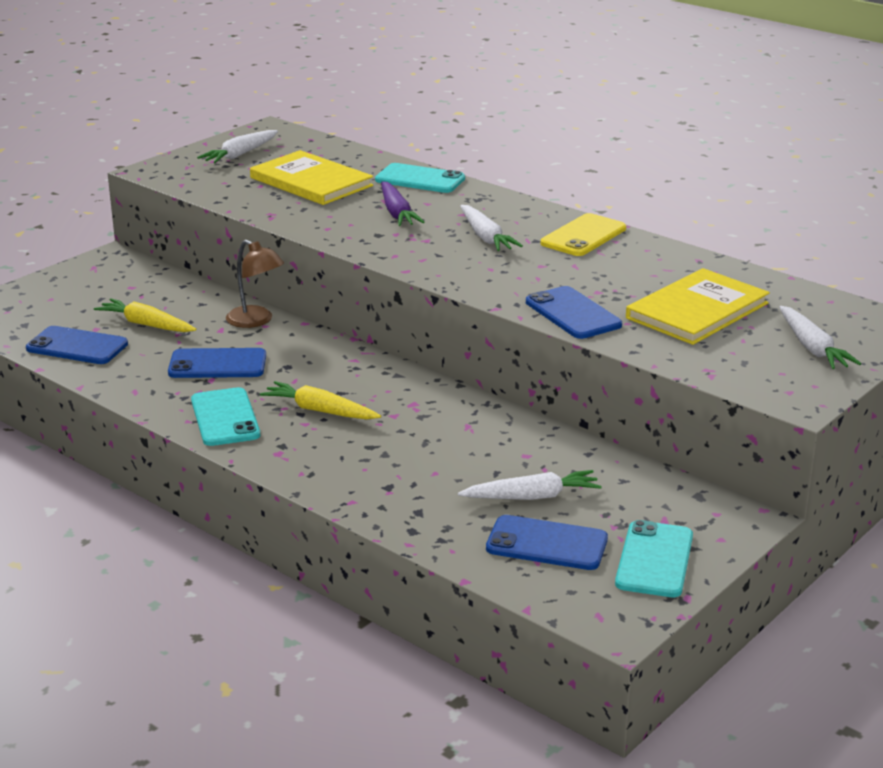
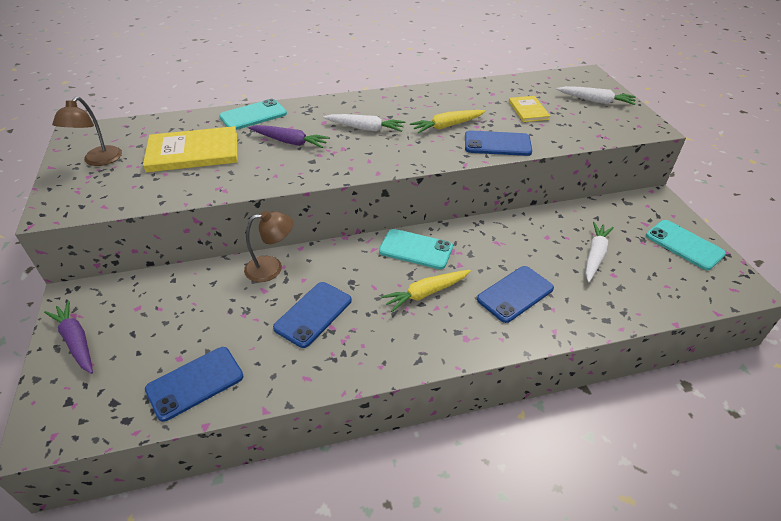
camera: 55 degrees left, 15 degrees up
(68, 281) = (76, 341): none -> purple carrot
(146, 324) = (209, 325): yellow carrot -> yellow carrot (447, 126)
(225, 418) = (394, 344): turquoise phone -> turquoise phone (416, 249)
(240, 154) = (99, 161): white carrot -> brown lamp
(546, 544) = (650, 274): blue phone -> blue phone (515, 294)
(583, 236) = (402, 101): yellow phone -> none
(697, 311) = (528, 110): yellow book -> yellow book, size x0.55

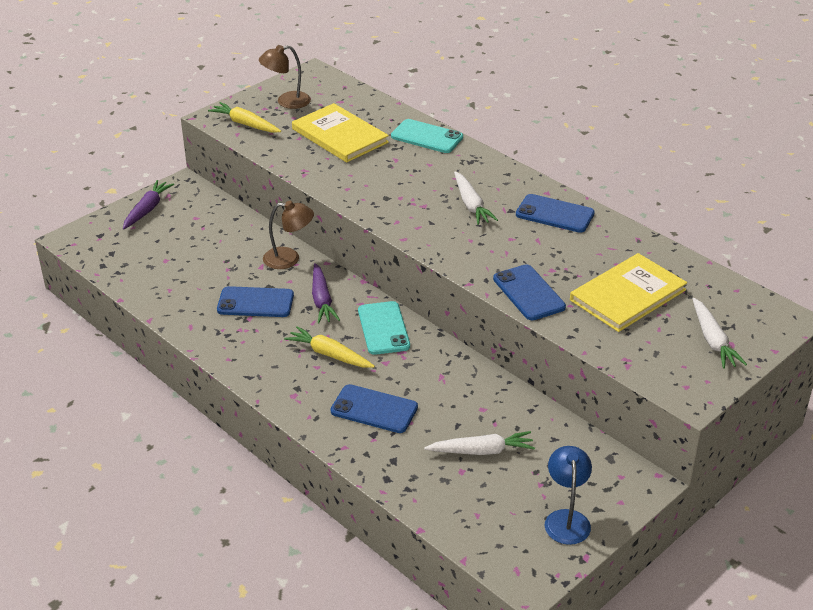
camera: 60 degrees right, 5 degrees down
(195, 383) = (150, 278): blue phone -> blue phone (555, 214)
(272, 268) = (289, 259): brown lamp -> brown lamp turned 45 degrees counterclockwise
(290, 142) = (404, 174): purple carrot -> purple carrot (322, 300)
(447, 126) = (530, 251): yellow carrot -> yellow carrot (245, 124)
(528, 110) = (627, 295): yellow book -> yellow book, size x1.81
(684, 245) = (566, 519): turquoise phone -> blue lamp

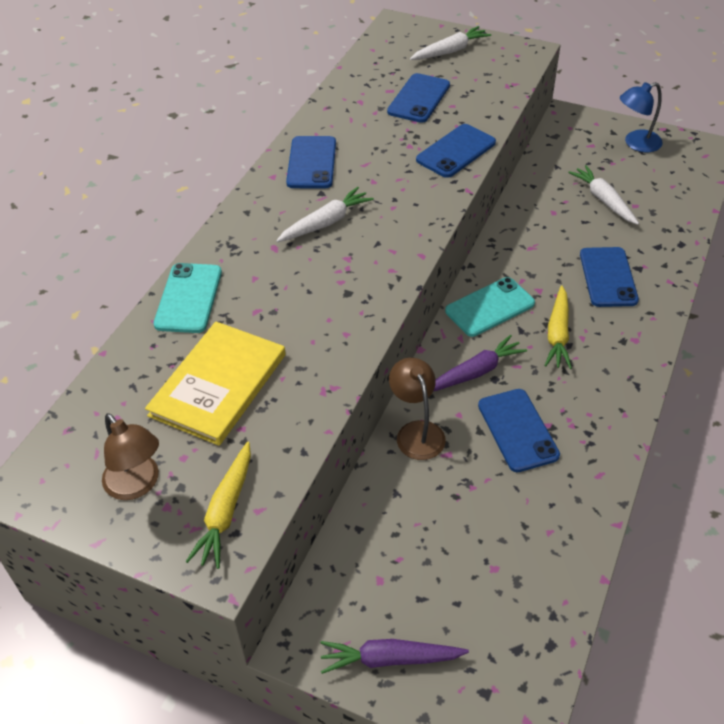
camera: 110 degrees left, 10 degrees up
(627, 295) = (419, 99): yellow book -> blue phone

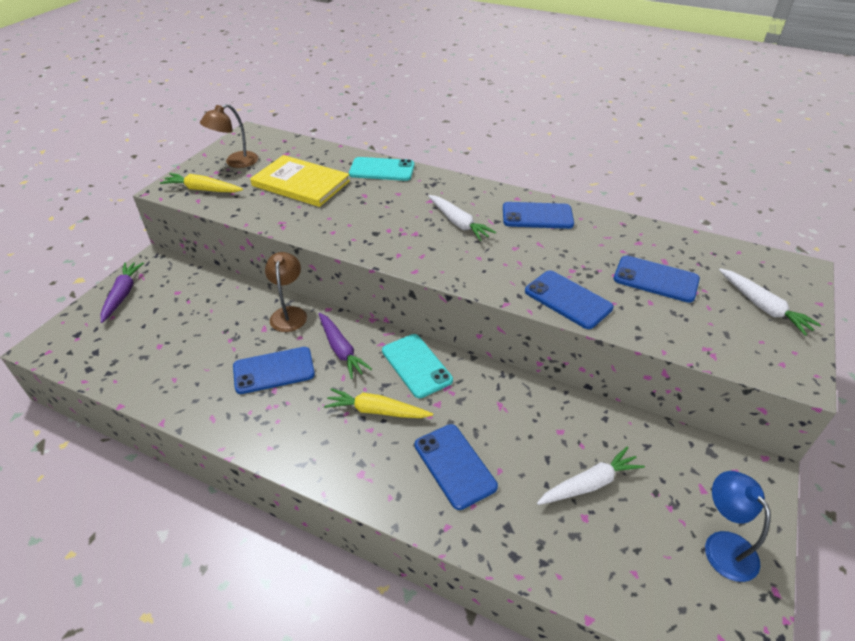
camera: 90 degrees right, 5 degrees down
(416, 432) = (289, 313): brown lamp -> brown lamp turned 75 degrees counterclockwise
(608, 277) = (454, 465): blue phone -> blue phone turned 60 degrees clockwise

